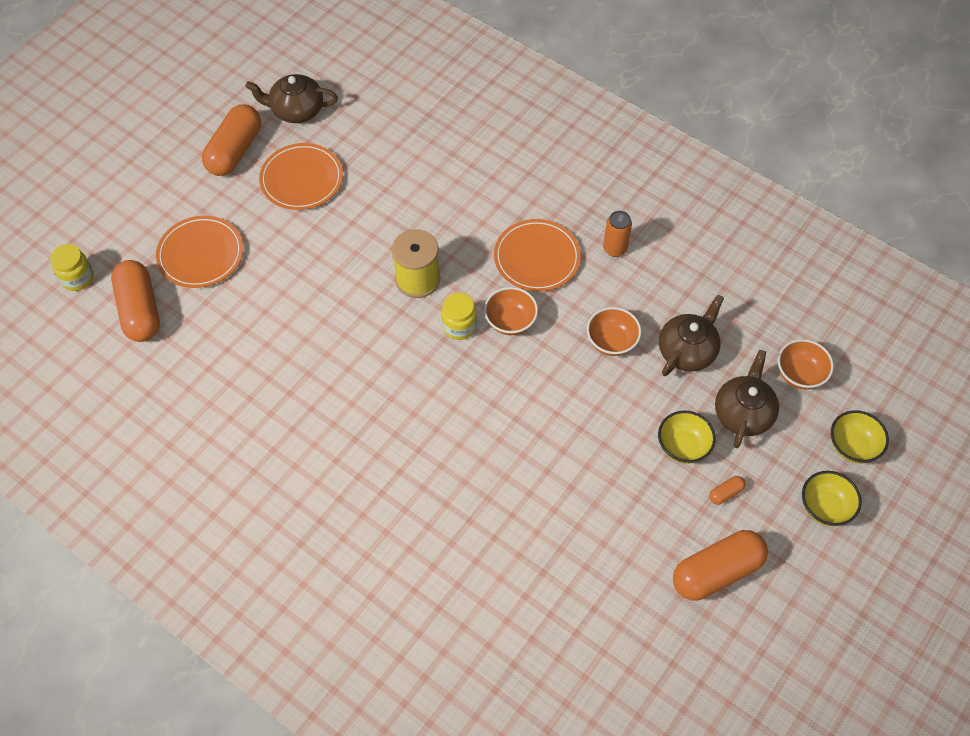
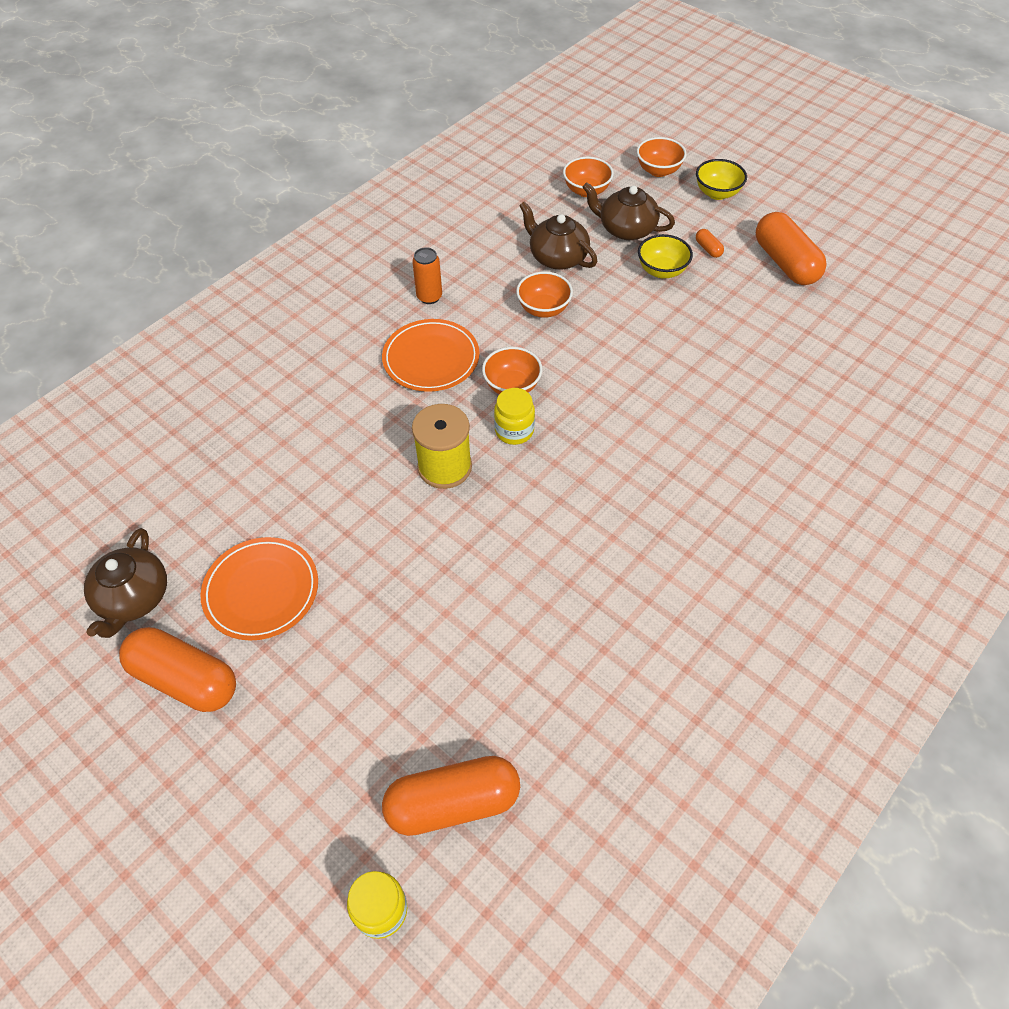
camera: 85 degrees left, 5 degrees down
(201, 254) = (366, 720): orange plate -> none
(852, 446) = (658, 170): yellow bowl -> orange bowl

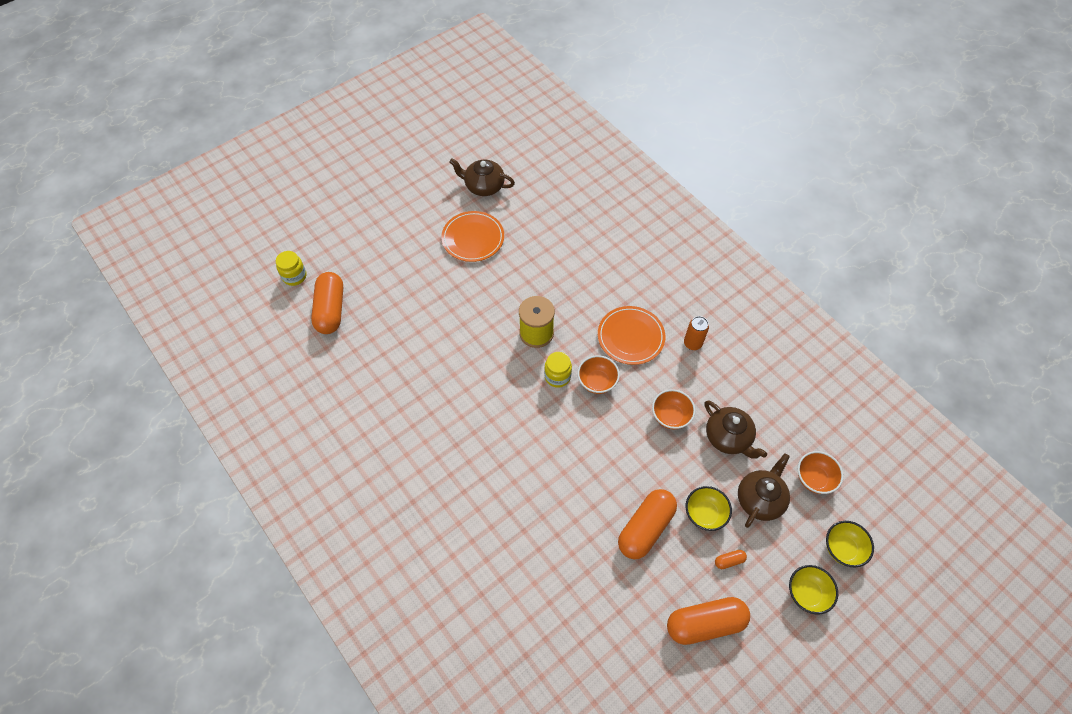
camera: 100 degrees right, 5 degrees up
(185, 679) = (431, 207): orange capsule -> orange capsule (645, 528)
(557, 257) = (728, 437): brown teapot -> brown teapot turned 90 degrees clockwise
(658, 170) = (843, 549): orange bowl -> yellow bowl

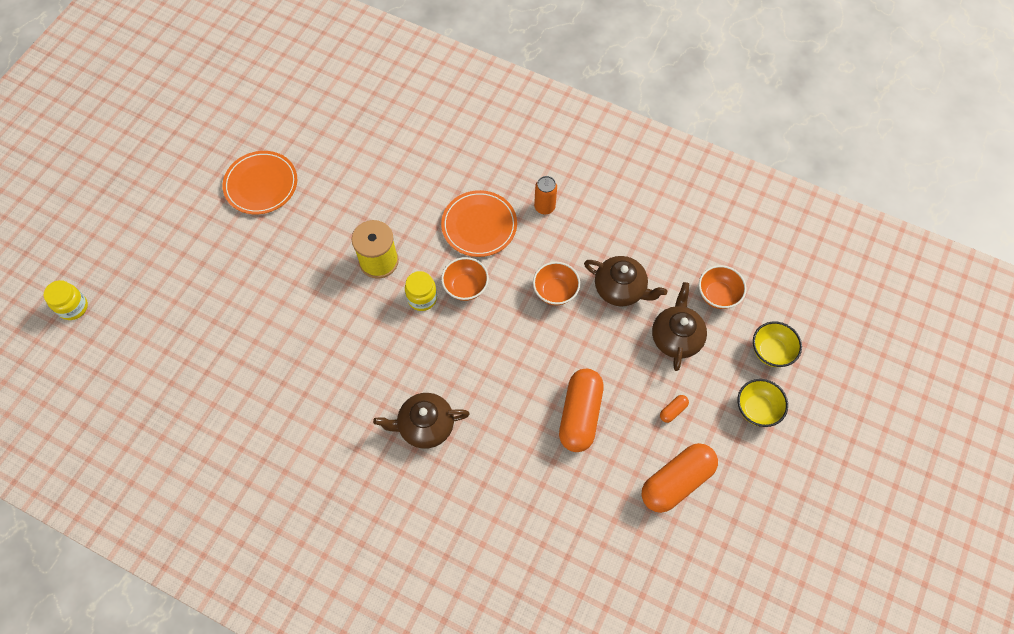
camera: 25 degrees left, 5 degrees up
(330, 310) = (136, 328): orange capsule -> none
(483, 186) = (245, 121): brown teapot -> brown teapot (425, 426)
(704, 514) = (630, 375): yellow bowl -> none

